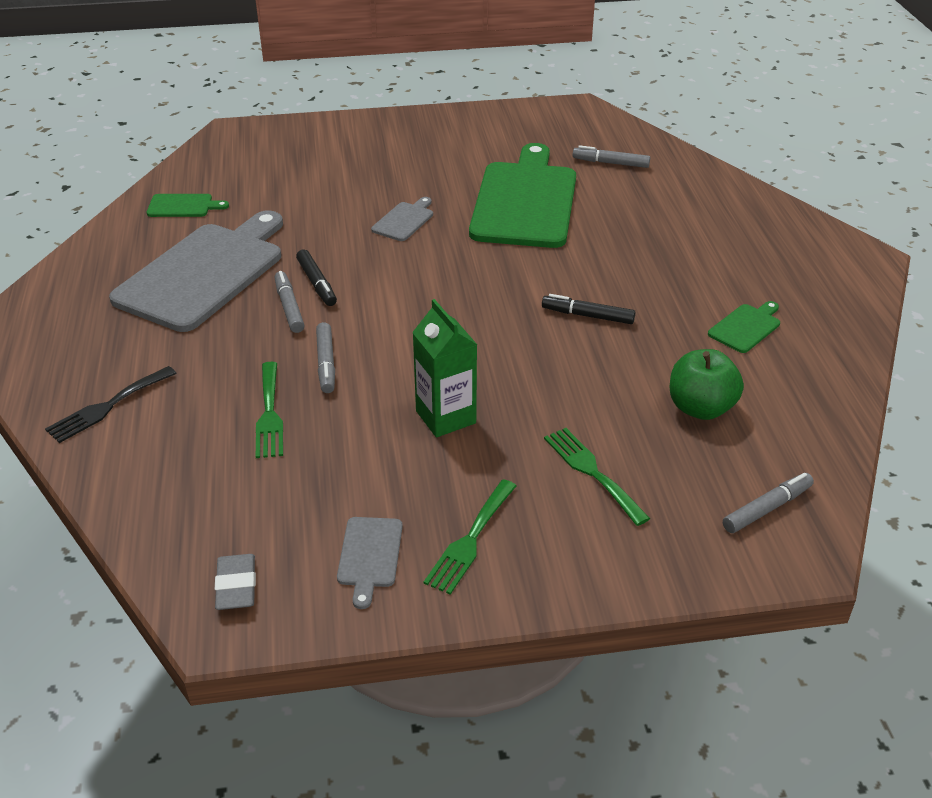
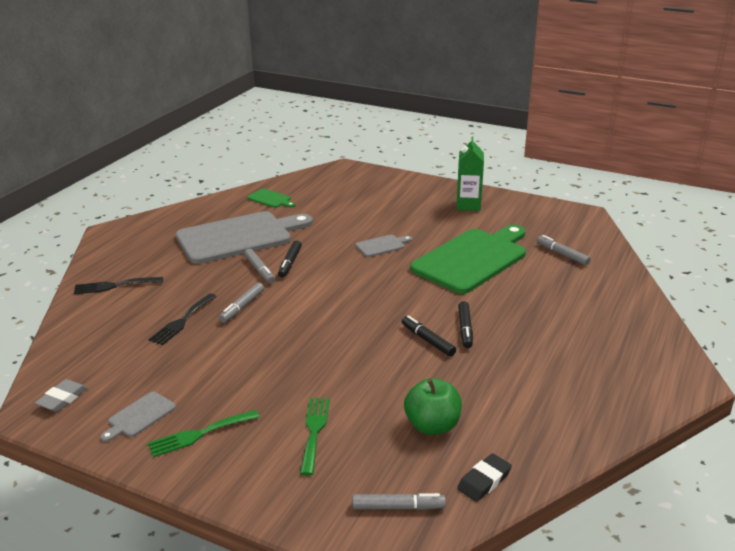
camera: 35 degrees right, 10 degrees down
(269, 414) = (182, 321): green fork -> black fork
(289, 307) = (260, 270): grey marker -> grey marker turned 135 degrees clockwise
(445, 417) = (269, 362): green carton -> green carton (468, 205)
(610, 286) = (465, 329): none -> black marker
(746, 327) = (530, 390): green cutting board -> none
(810, 441) = (484, 481): none -> black eraser

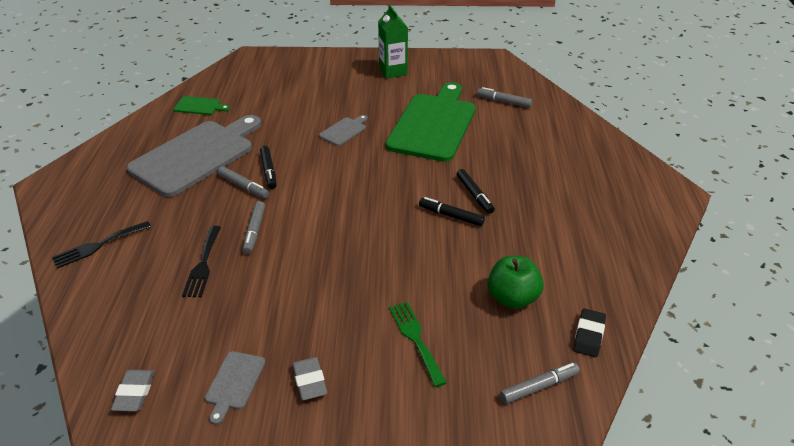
camera: 25 degrees left, 10 degrees up
(199, 434) = (309, 381): green fork -> grey eraser

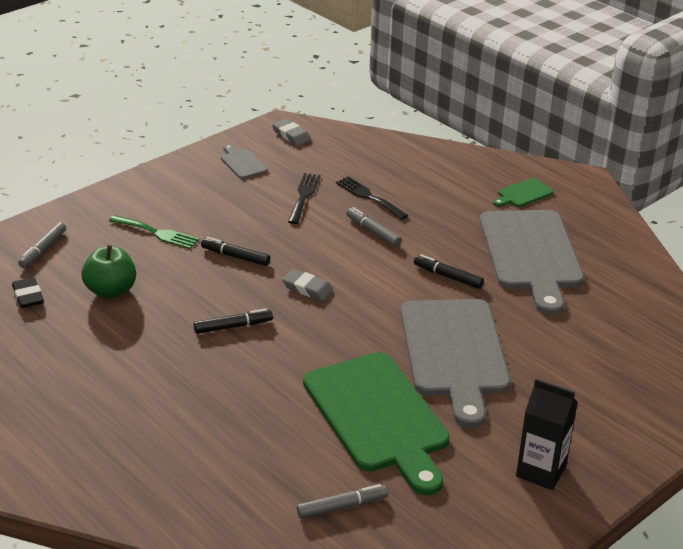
camera: 135 degrees right, 5 degrees down
(98, 246) = (459, 170): black fork -> black fork (304, 196)
(199, 106) = (632, 296): green cutting board -> green cutting board (523, 194)
(244, 186) = (442, 254): grey marker -> none
(309, 381) = (198, 184): grey eraser -> grey eraser (307, 288)
(344, 131) = (454, 353): grey cutting board -> grey cutting board, size x2.41
(393, 71) = (541, 471): green carton -> black carton
(474, 195) = (234, 358): black marker -> black marker (235, 256)

